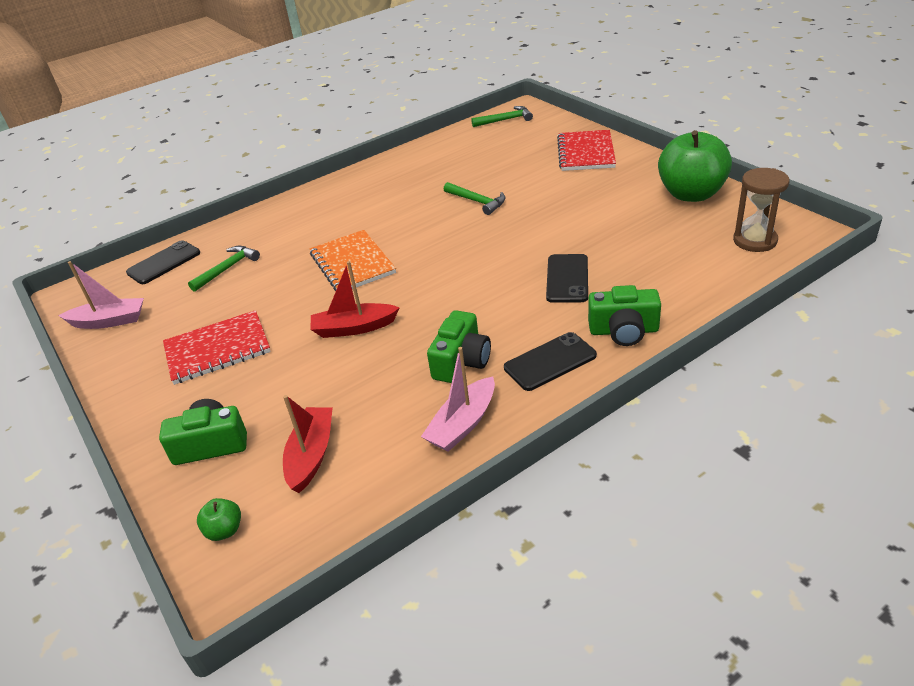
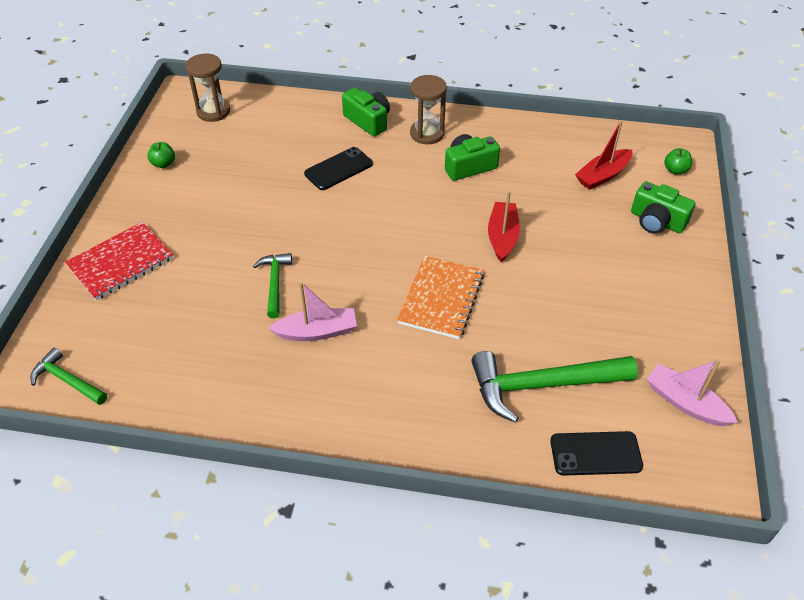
camera: 140 degrees left, 10 degrees up
(217, 349) = (609, 293): red notebook -> none
(227, 269) = (542, 385): green hammer -> green hammer, size x1.83
(354, 328) = (502, 237): red boat -> red boat turned 120 degrees counterclockwise
(463, 424) = (510, 137): pink boat -> pink boat (317, 332)
(550, 362) = (427, 133): black phone -> brown hourglass
(691, 194) = (163, 164): green apple -> green apple, size x0.40

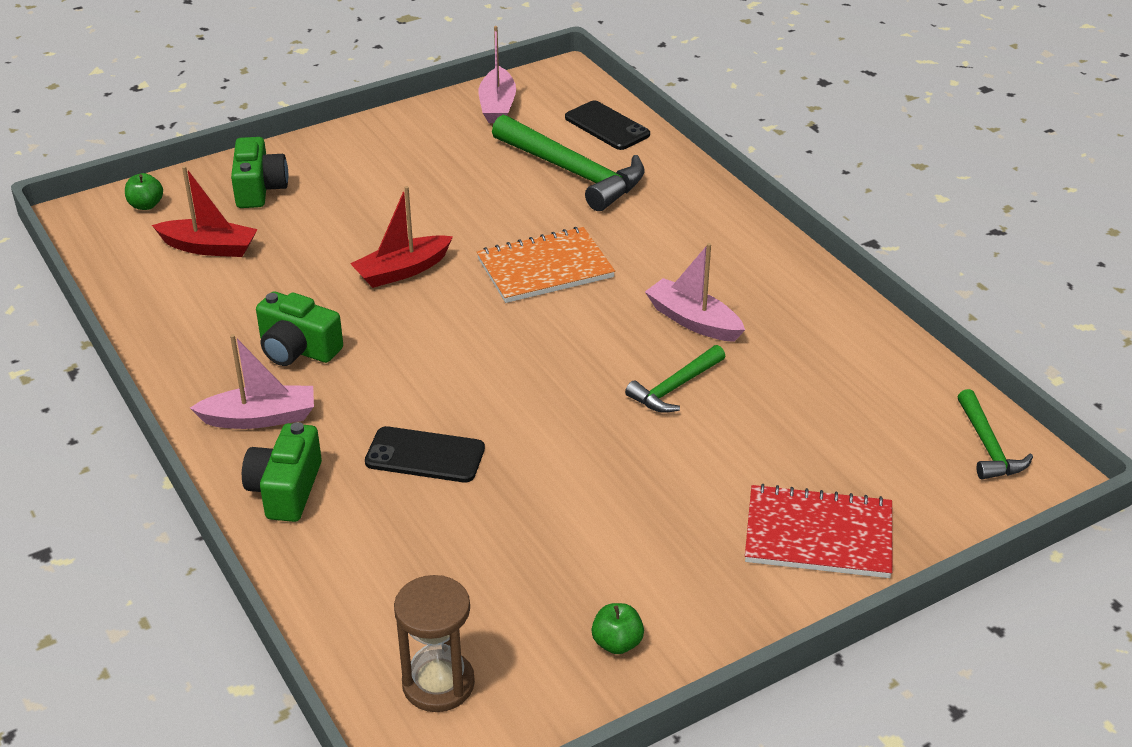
camera: 130 degrees left, 10 degrees down
(427, 133) = (260, 418): brown hourglass -> pink boat

